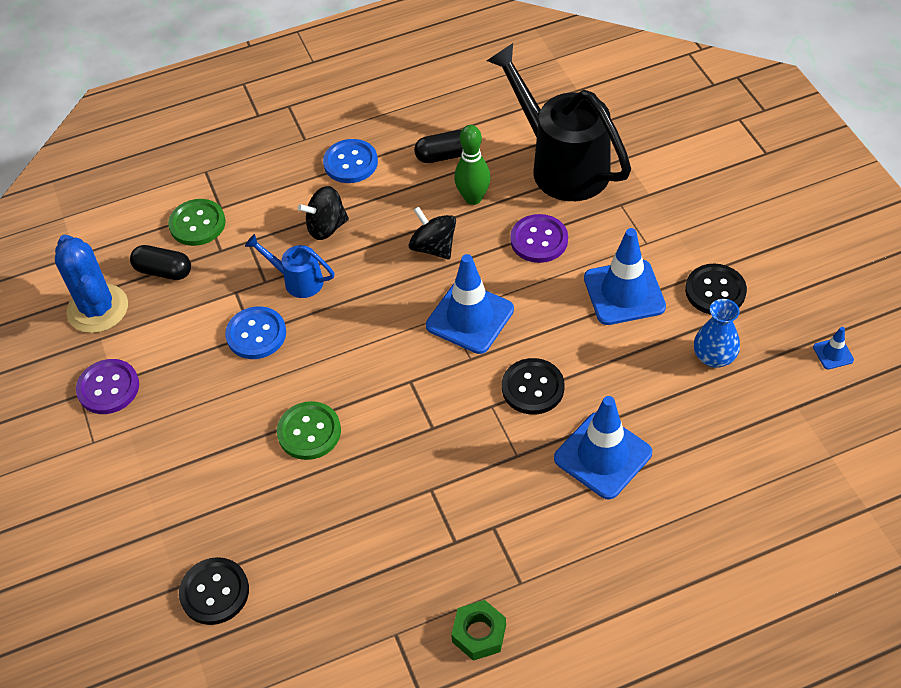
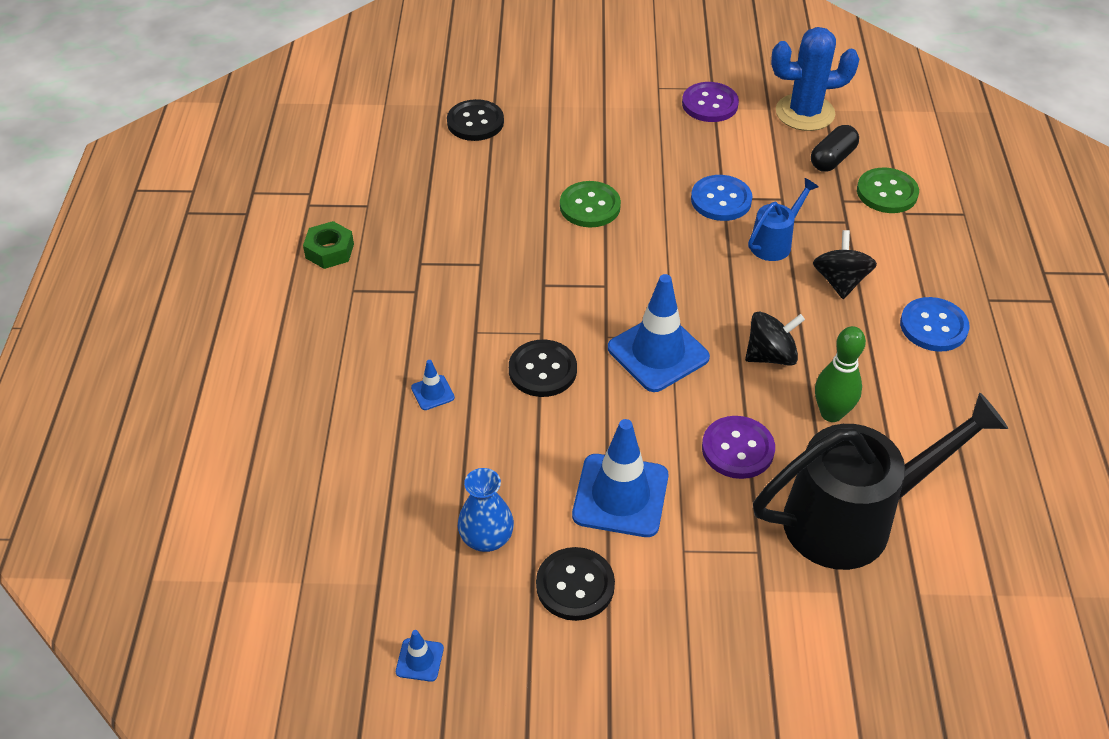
camera: 110 degrees right, 5 degrees down
(444, 155) = (914, 411): black capsule -> none
(602, 455) = (432, 393): blue traffic cone -> blue traffic cone, size x0.44

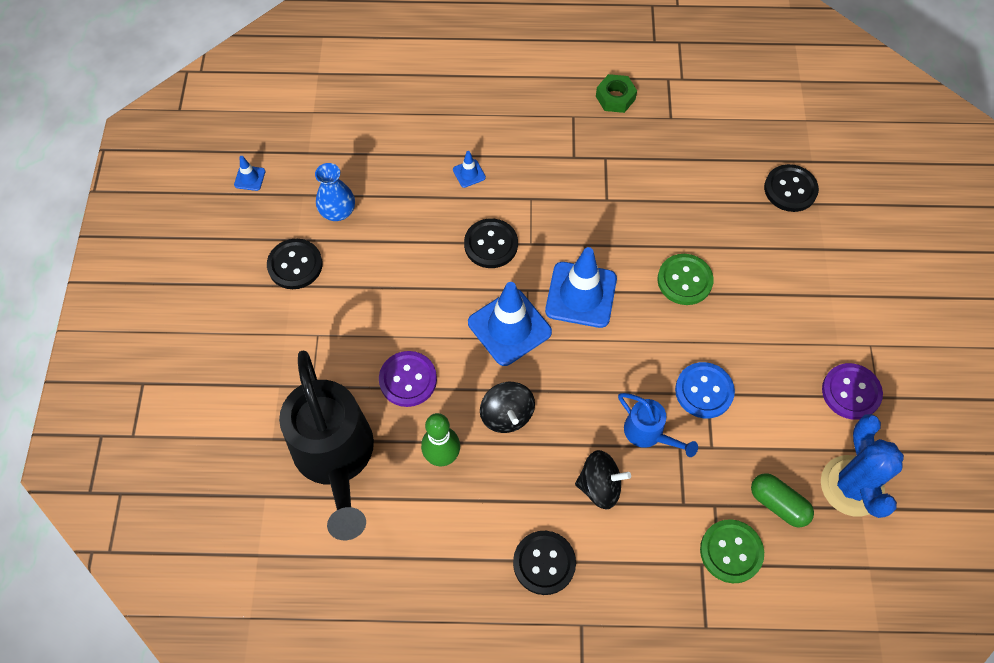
camera: 90 degrees right, 15 degrees up
(620, 495) = (368, 295): blue traffic cone -> blue traffic cone (581, 295)
(832, 159) = (778, 504): black capsule -> green capsule
(933, 326) = (544, 563): blue button -> black button

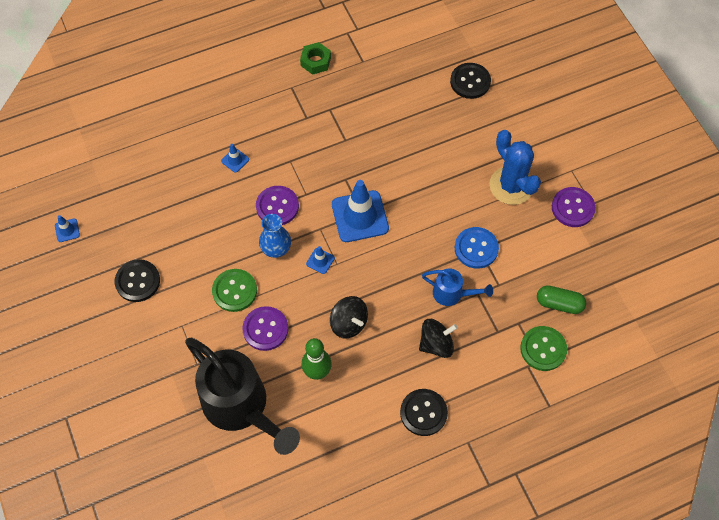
camera: 25 degrees left, 0 degrees up
(338, 211) = (150, 228): blue vase -> blue vase (276, 248)
(491, 244) = (277, 206): black button -> purple button
(509, 327) = (320, 261): blue traffic cone -> blue traffic cone, size x0.44
(684, 280) = (427, 176): green button -> green button (234, 291)
(851, 486) = (600, 271): blue cactus -> blue cactus (511, 186)

